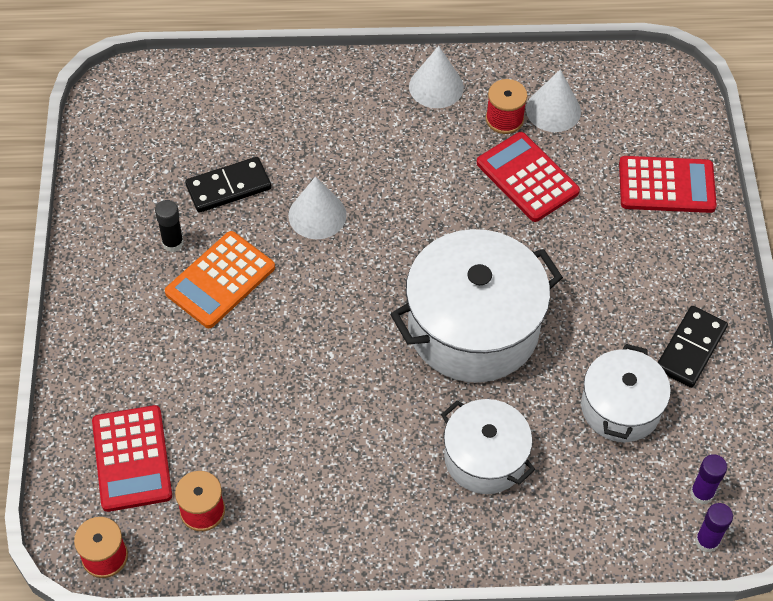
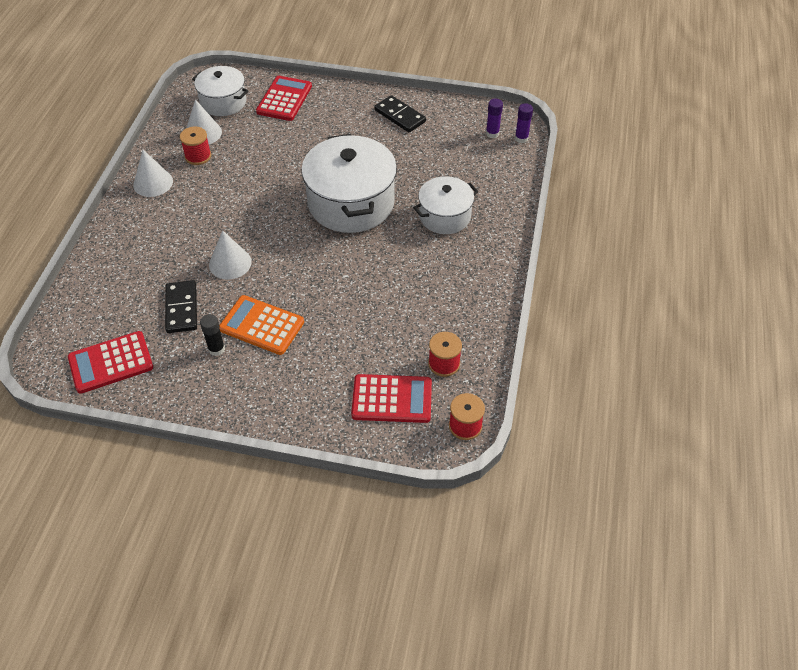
camera: 75 degrees left, 5 degrees down
(220, 280) = (261, 325): orange calculator -> orange calculator turned 150 degrees clockwise
(527, 177) = (249, 156): red calculator -> red calculator (111, 363)
(620, 407) = (429, 152): white pot -> white pot (223, 102)

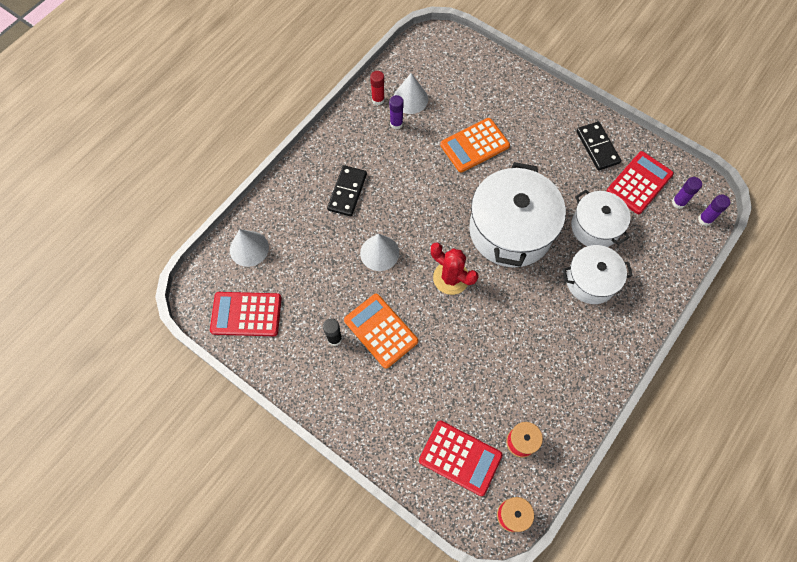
camera: 25 degrees right, 15 degrees up
(153, 183) = (347, 138): white cone -> white cone (249, 248)
(170, 143) = (378, 100): none -> red glue stick
(181, 308) = (322, 283): black domino -> black domino (347, 192)
(198, 156) = (396, 124): red spool -> purple glue stick
(223, 102) = (441, 70): white pot -> white pot (595, 227)
(284, 99) = (497, 87): red calculator -> red calculator (639, 183)
(284, 149) = (474, 145): none -> orange calculator
(312, 259) = (451, 278): none -> red cactus

